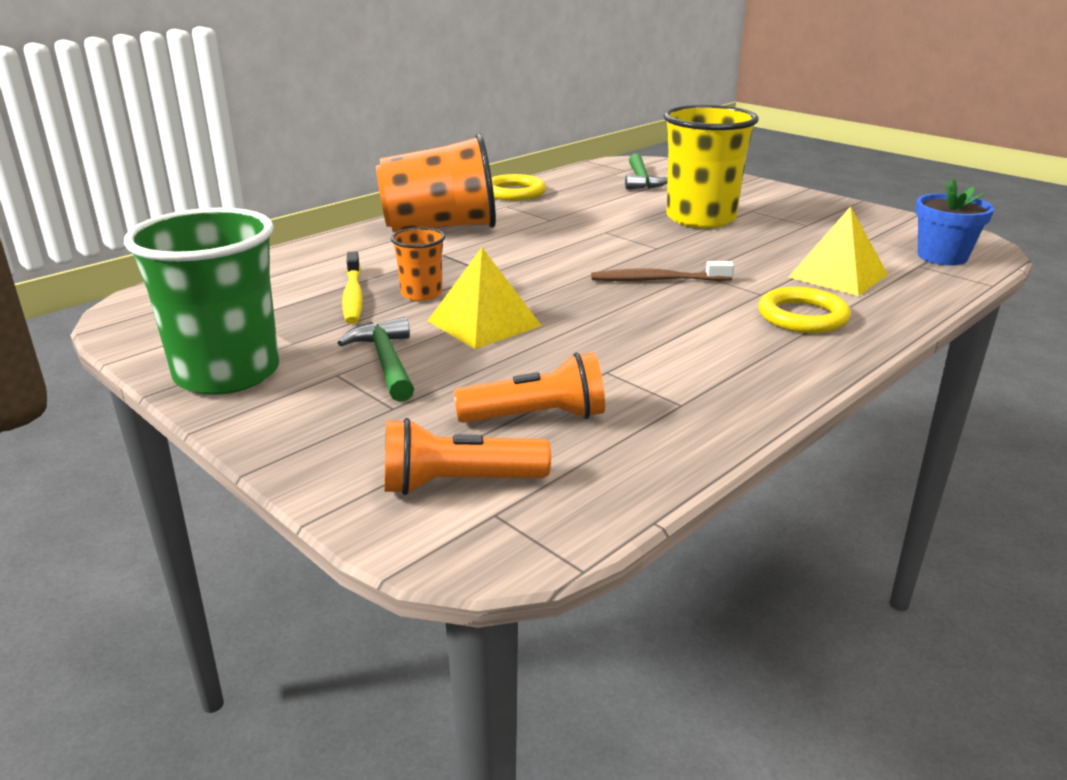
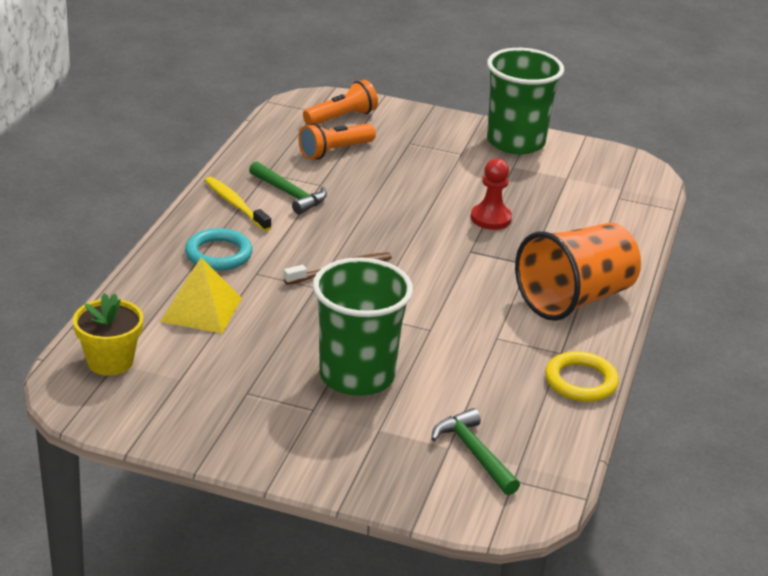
camera: 150 degrees right, 5 degrees up
(353, 296) = (531, 207): yellow toothbrush -> yellow toothbrush (235, 205)
(386, 362) = (445, 165): green hammer -> green hammer (290, 194)
(421, 294) = (490, 218): orange cup -> red pawn
(484, 323) = (422, 203): yellow pyramid -> none
(701, 218) = (356, 376): yellow cup -> green cup
(802, 316) = (218, 254): yellow ring -> turquoise ring
(942, 257) = (110, 361): blue flower pot -> yellow flower pot

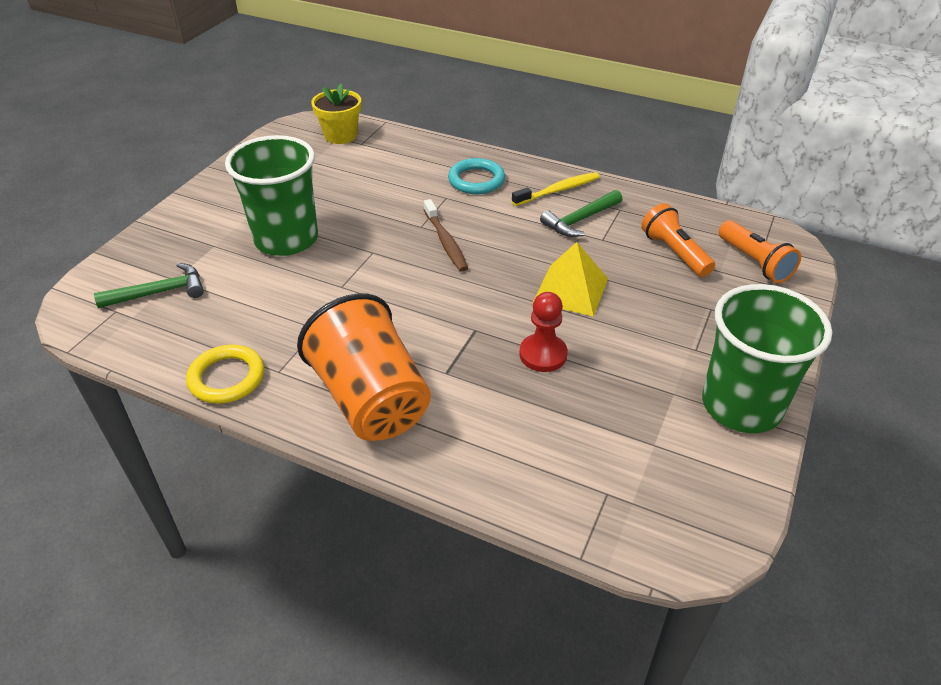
camera: 100 degrees right, 10 degrees up
(201, 309) = (397, 171): yellow pyramid -> yellow pyramid (571, 290)

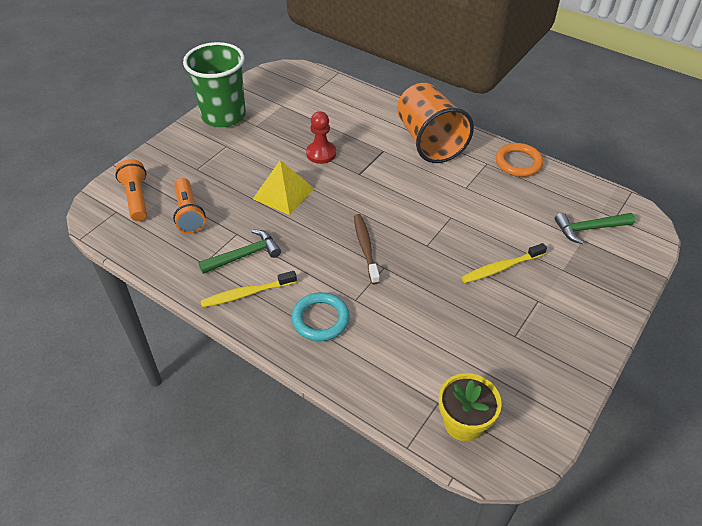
camera: 170 degrees left, 5 degrees up
(227, 378) = (518, 163): yellow ring -> orange ring
(286, 239) = (501, 268): green cup -> yellow toothbrush

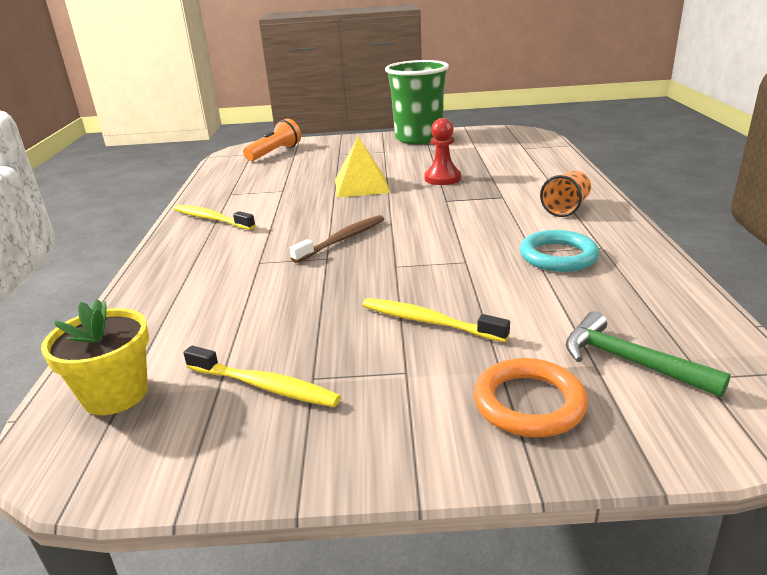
camera: 55 degrees right, 20 degrees down
(189, 213) = (282, 170): orange flashlight -> none
(244, 255) = (259, 202): green hammer -> none
(320, 319) = (212, 257): turquoise ring -> turquoise ring (558, 256)
(429, 141) = (566, 208): orange cup -> orange cup, size x0.48
(507, 357) = (264, 386): none -> yellow toothbrush
(518, 163) = (647, 263): orange ring -> orange ring (529, 403)

